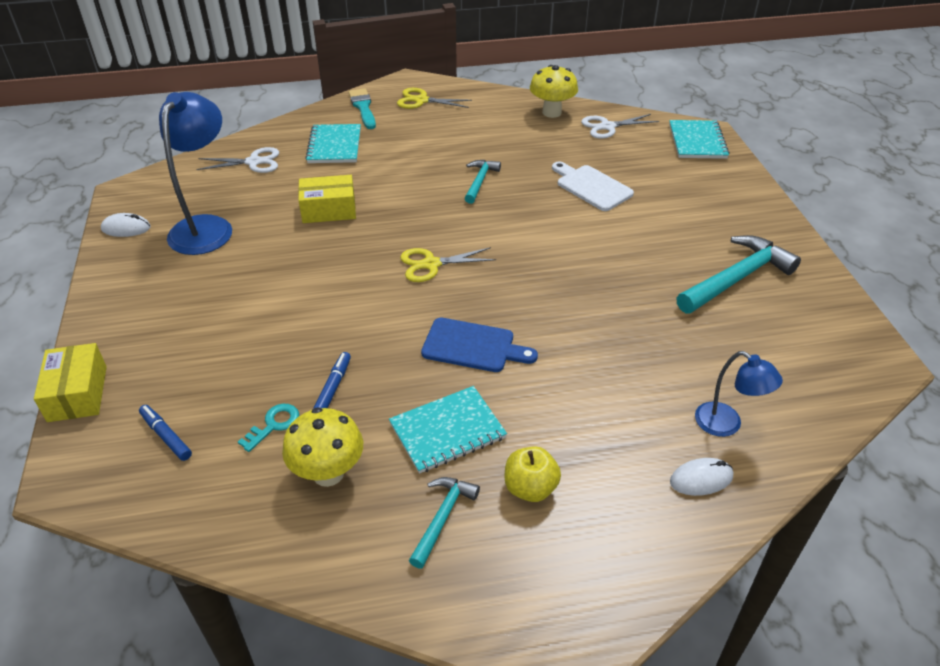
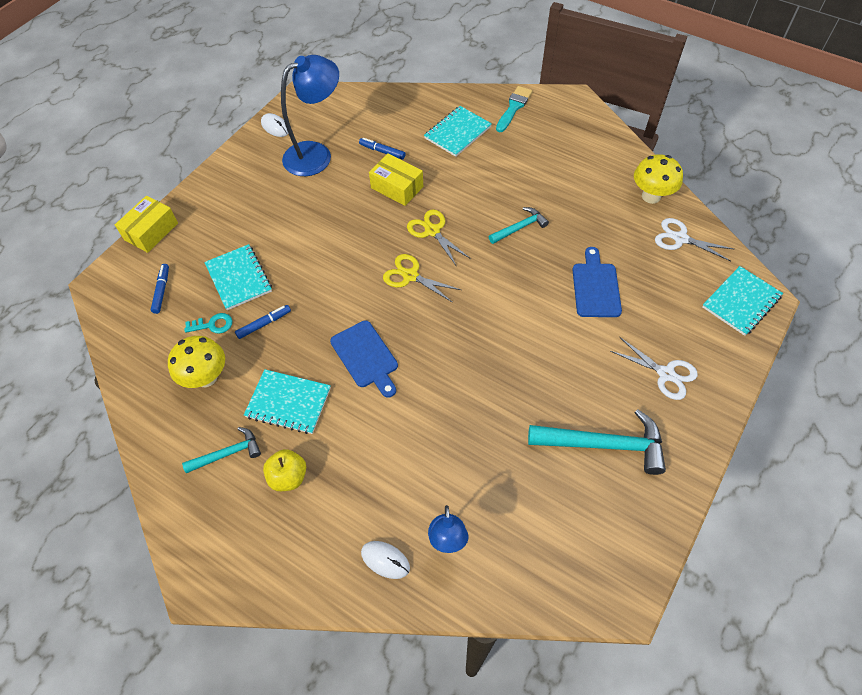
camera: 45 degrees right, 15 degrees up
(251, 368) = (239, 278): none -> turquoise notebook
(253, 162) = (394, 116): white scissors -> white scissors (666, 374)
(277, 192) = (382, 151): none -> blue marker
(421, 100) = (563, 125): yellow scissors -> yellow scissors (432, 231)
(591, 187) = (595, 287): white cutting board -> blue cutting board

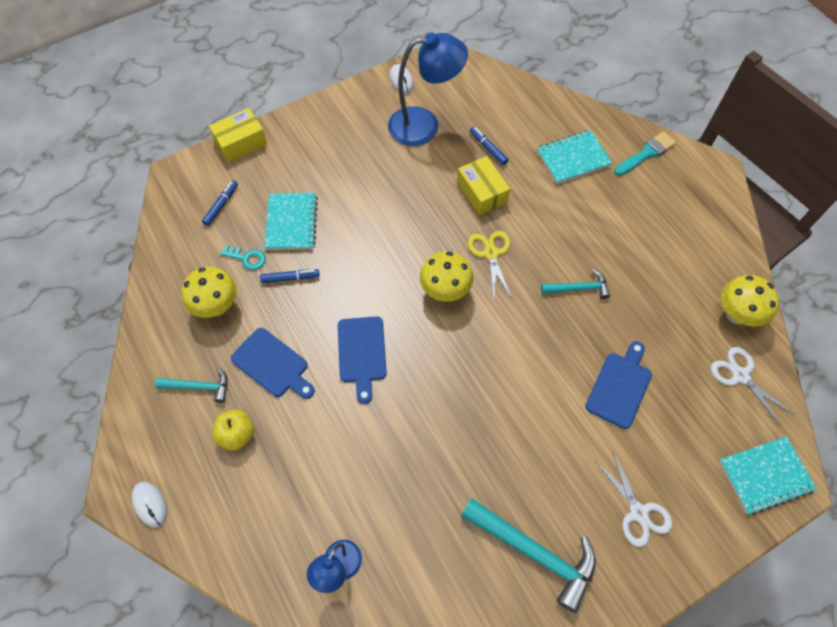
camera: 25 degrees right, 5 degrees up
(288, 402) = (272, 364): turquoise notebook -> blue cutting board
(385, 560) = (277, 555): white mouse -> white mouse (150, 504)
(410, 276) = (445, 291): yellow scissors -> yellow mushroom

